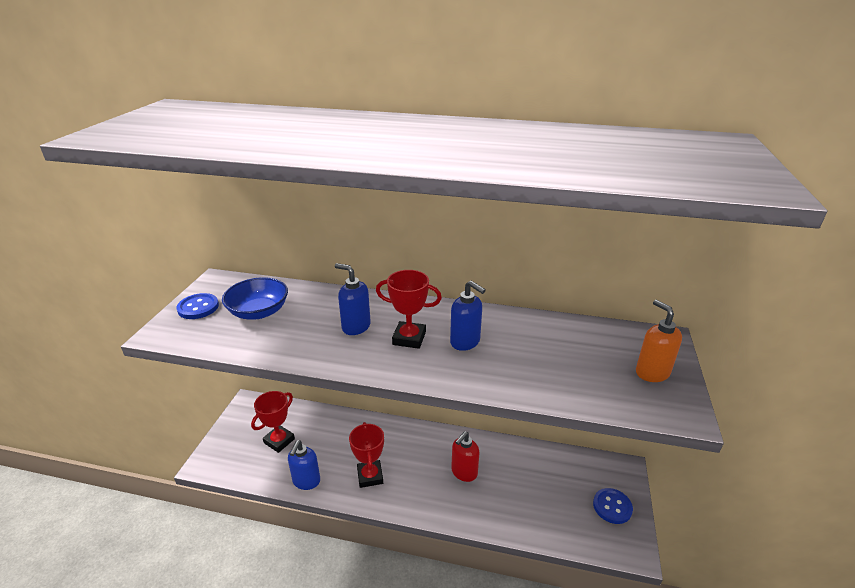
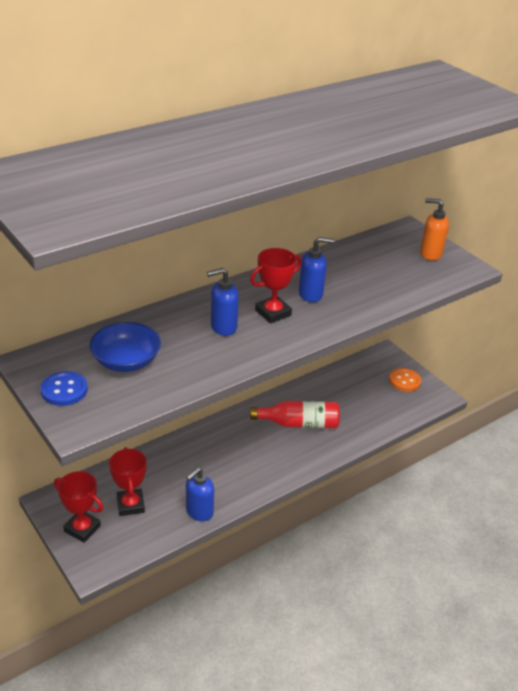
camera: 50 degrees left, 5 degrees up
(306, 481) = (199, 512): blue soap dispenser -> blue soap dispenser turned 75 degrees clockwise
(370, 476) = (240, 473): red trophy -> red trophy (82, 528)
(464, 472) = (299, 424): red soap dispenser -> red bottle
(612, 507) = (404, 381): blue button -> orange button

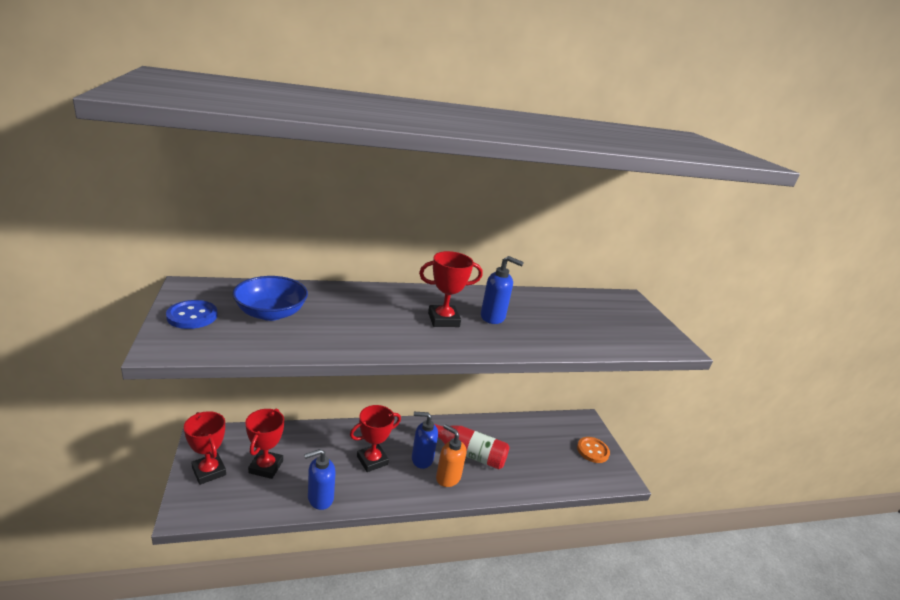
camera: 20 degrees right, 10 degrees down
(220, 462) = (372, 460): none -> red trophy
(223, 327) = (386, 316): blue soap dispenser -> blue soap dispenser (422, 459)
(430, 254) = (639, 322): orange soap dispenser -> orange soap dispenser (448, 477)

